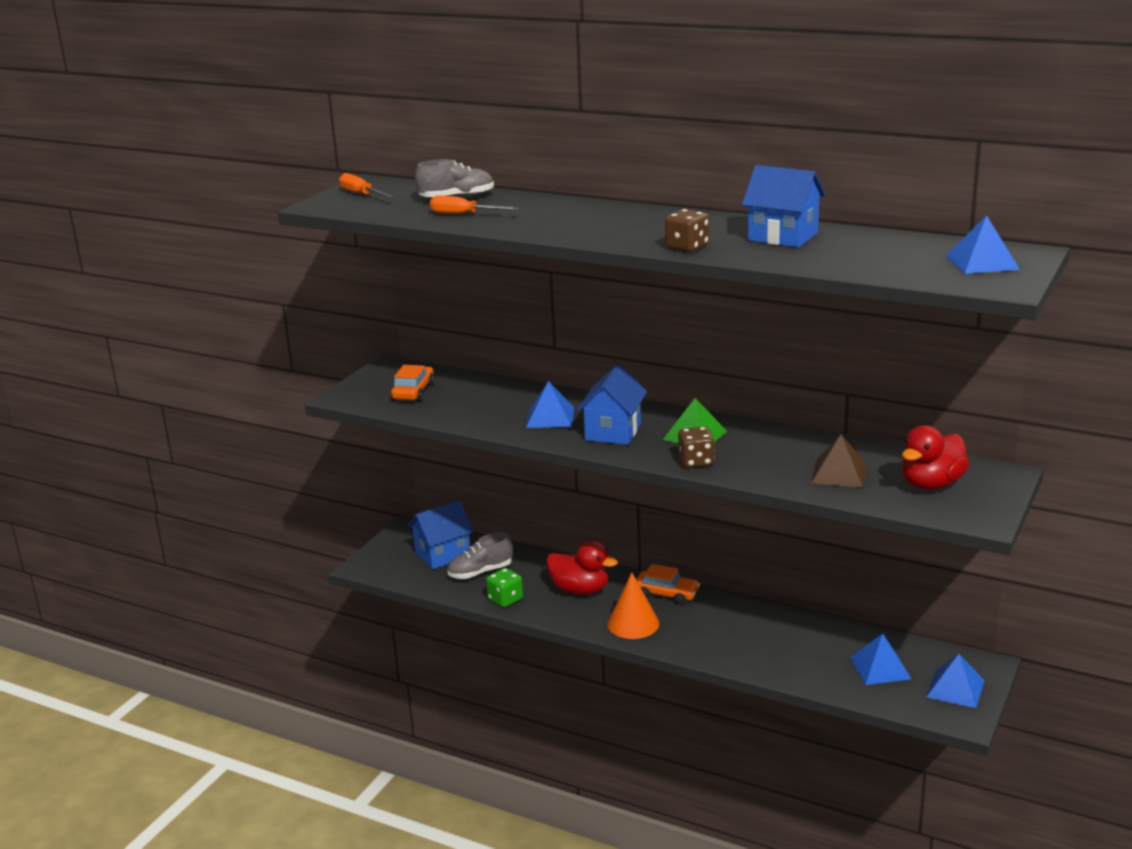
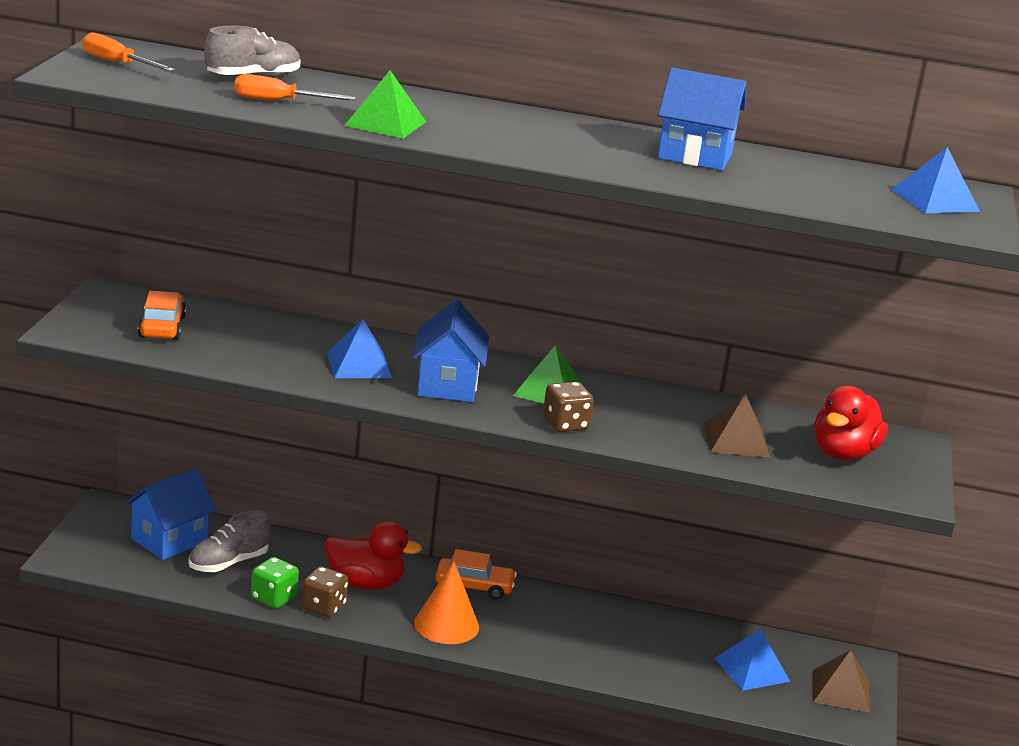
camera: 20 degrees left, 0 degrees up
(536, 226) = (385, 123): none -> green pyramid
(687, 247) = (591, 163): brown dice -> brown dice (323, 607)
(955, 688) = (841, 691): blue pyramid -> brown pyramid

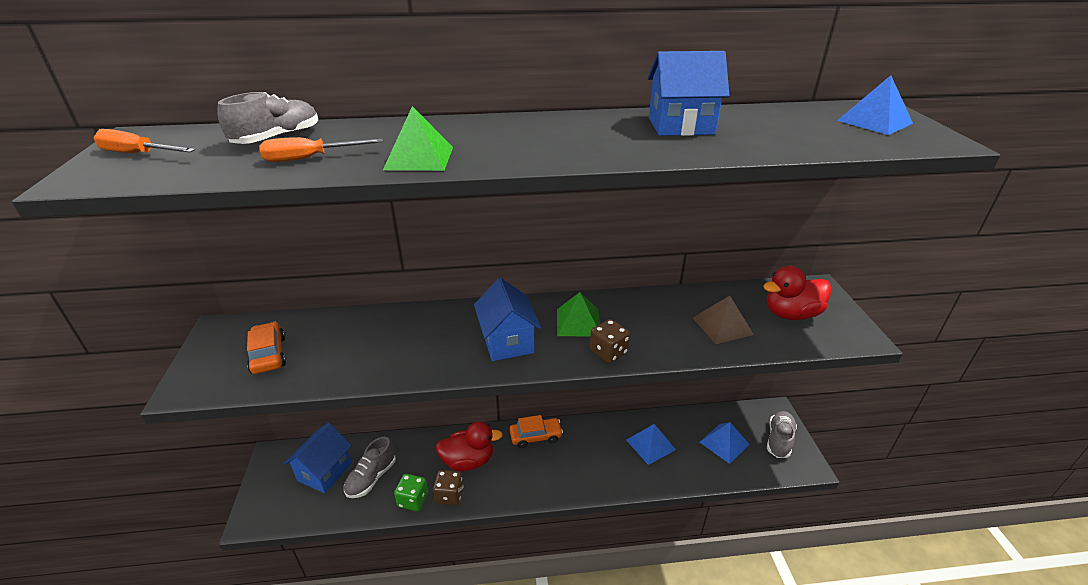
camera: 15 degrees left, 10 degrees up
(359, 365) = (436, 343): blue pyramid -> blue pyramid (650, 444)
(446, 625) = (533, 479): orange cone -> none
(841, 691) = (779, 440): brown pyramid -> grey shoe
(843, 454) = (791, 314): red duck -> red duck turned 60 degrees clockwise

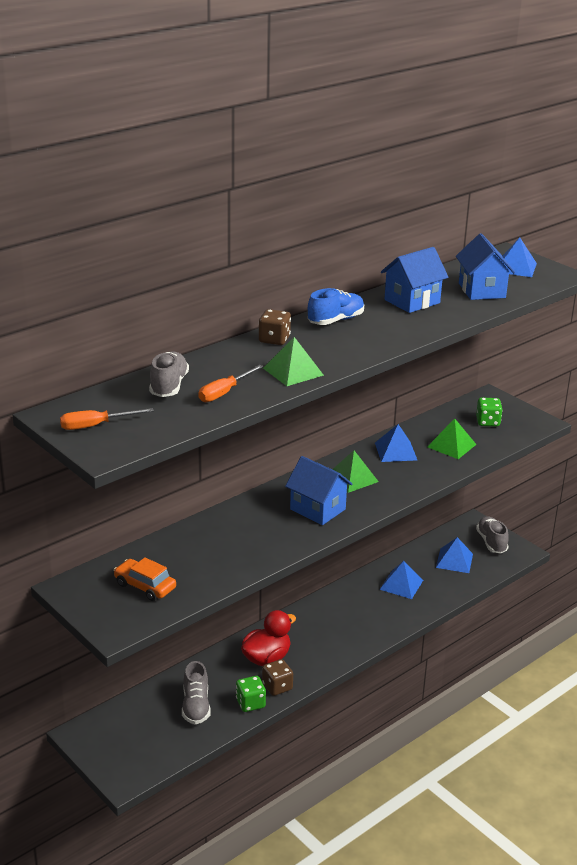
camera: 35 degrees left, 5 degrees down
(324, 472) = (147, 721): blue house -> blue house (481, 290)
(536, 436) = (304, 617): orange car -> none
(559, 124) = (336, 320): none -> blue shoe
(608, 352) = (395, 490): brown dice -> brown dice (274, 339)
(653, 310) = (395, 451): none -> blue pyramid
(722, 326) = (451, 445): brown pyramid -> green pyramid
(791, 314) = (487, 422): red duck -> green dice

